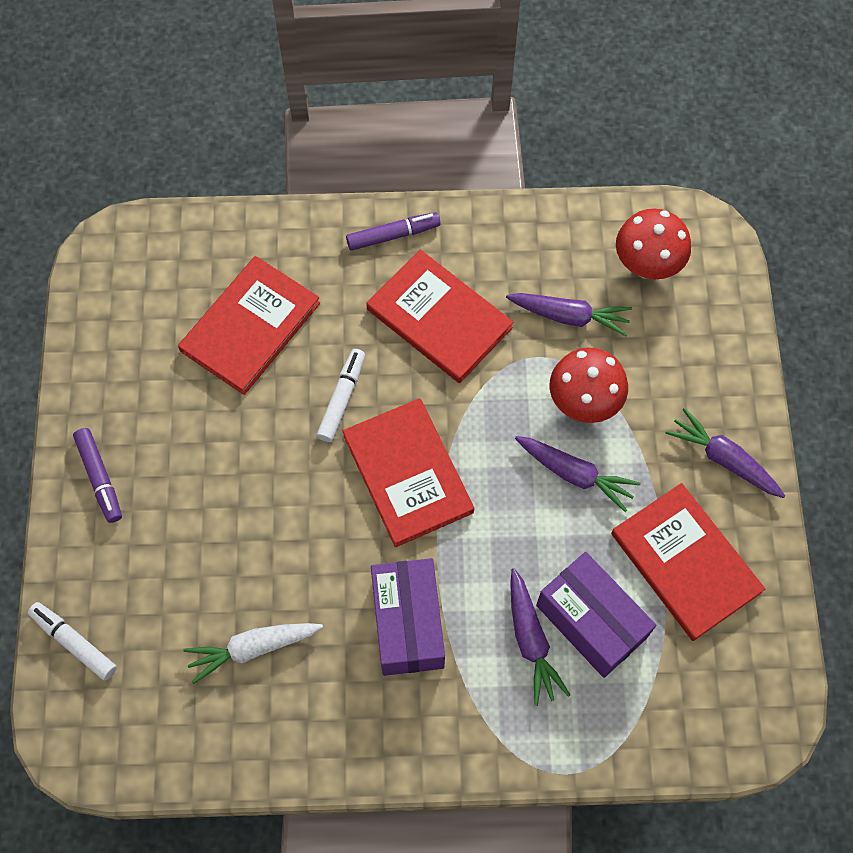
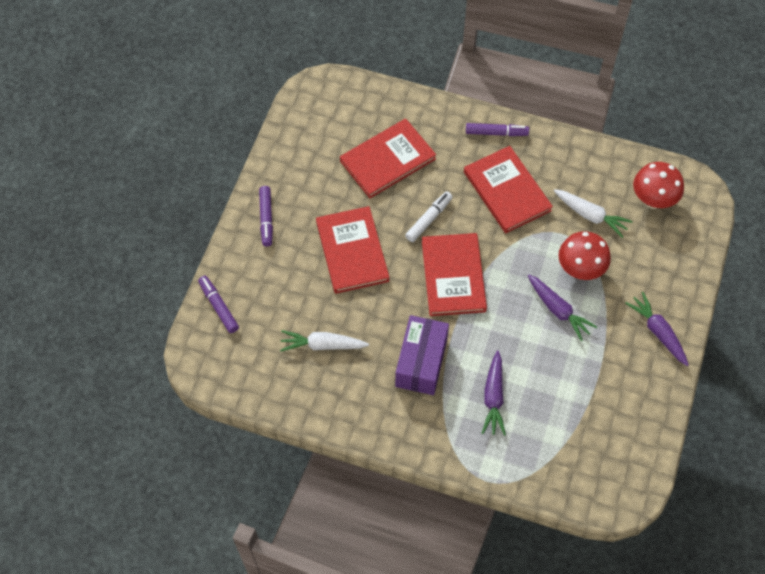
camera: 20 degrees right, 5 degrees down
(74, 643) = (219, 307): white marker -> purple marker
(569, 316) = (591, 215): purple carrot -> white carrot
(591, 621) = (535, 399): purple box -> none
(685, 563) = (609, 385): red book -> red book (352, 251)

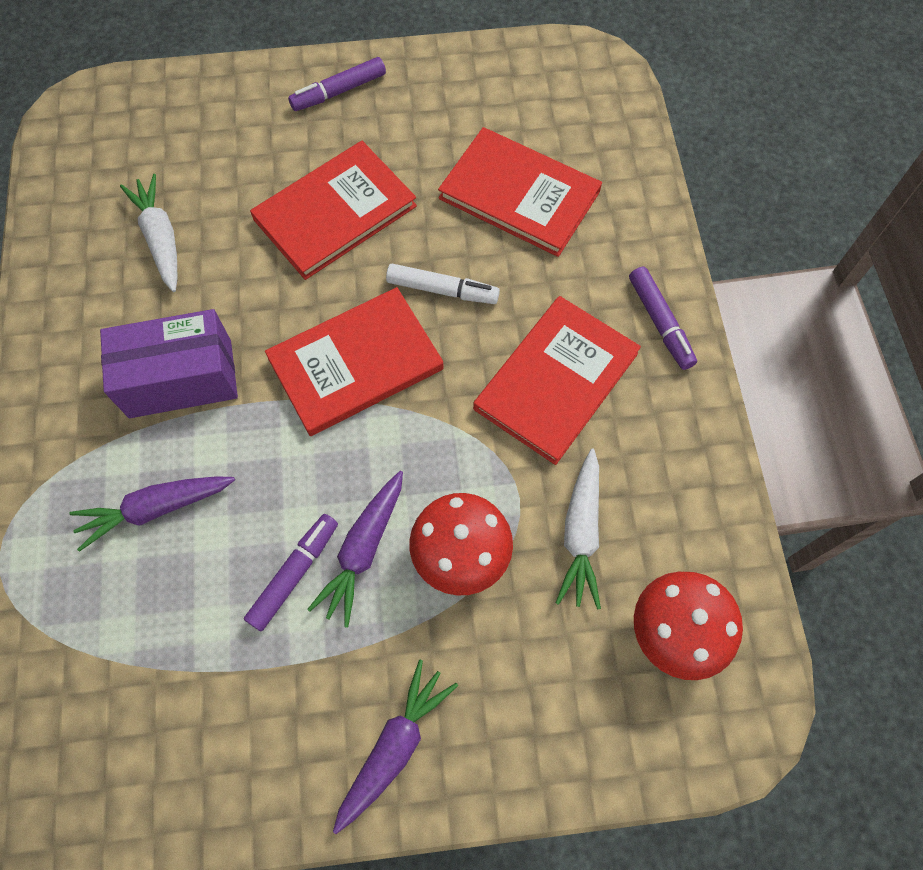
camera: 65 degrees right, 5 degrees up
(219, 307) = (173, 96): purple marker -> purple marker (294, 574)

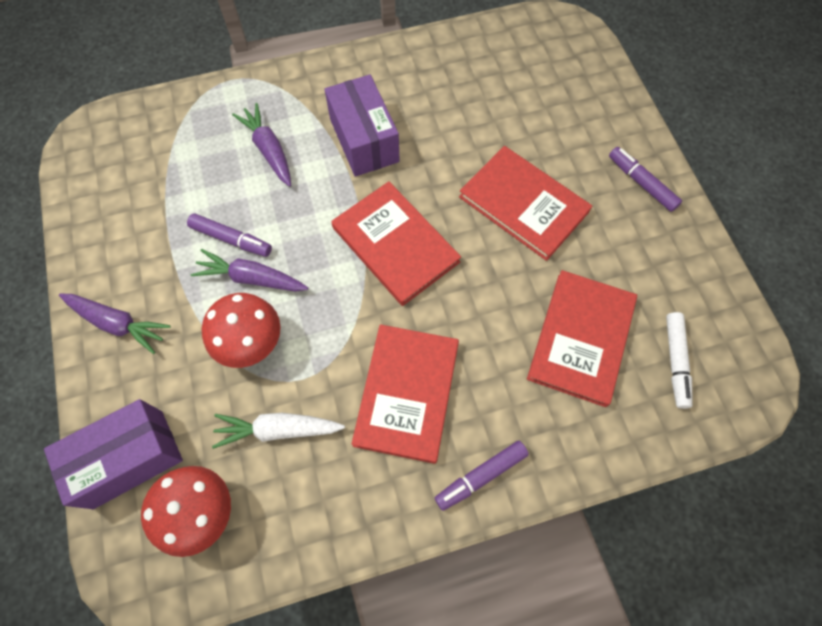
camera: 80 degrees right, 0 degrees up
(160, 238) = (471, 101): white carrot -> none
(442, 290) = (472, 293): white marker -> white marker (675, 361)
(556, 381) = (407, 393): red book -> red book turned 75 degrees clockwise
(595, 730) = (128, 458): none -> purple box

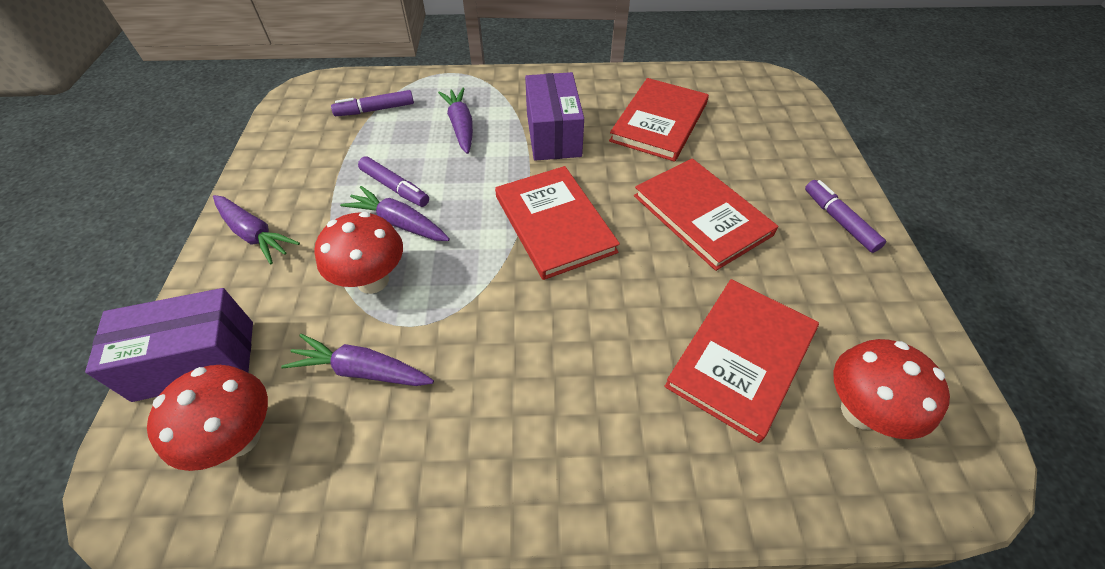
camera: 15 degrees right, 15 degrees down
(277, 429) = (361, 370): white carrot -> purple carrot
(407, 393) = (518, 368): red book -> red book (659, 122)
(481, 476) = (578, 485): purple marker -> purple marker (375, 110)
(675, 361) = (860, 411): white marker -> red mushroom

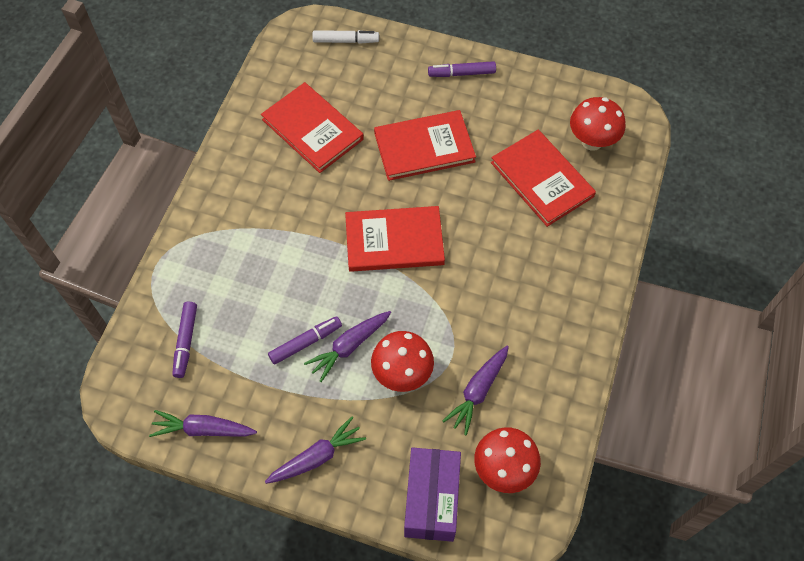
camera: 70 degrees left, 10 degrees up
(461, 126) = (246, 275): purple carrot -> purple carrot (203, 429)
(553, 134) = (292, 209): purple box -> none
(790, 114) = (345, 41): none -> white marker

